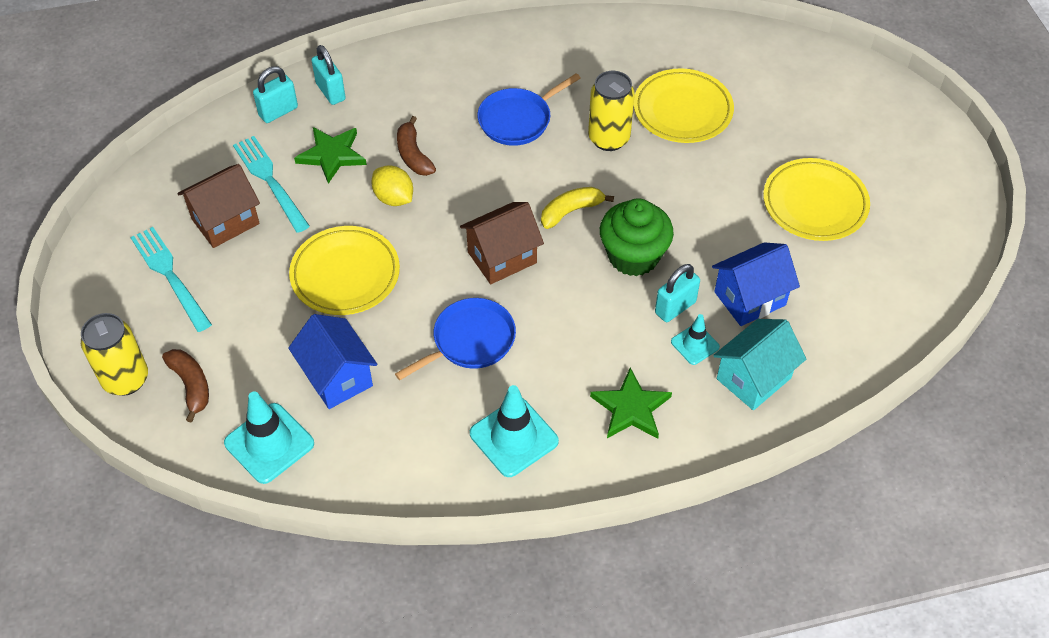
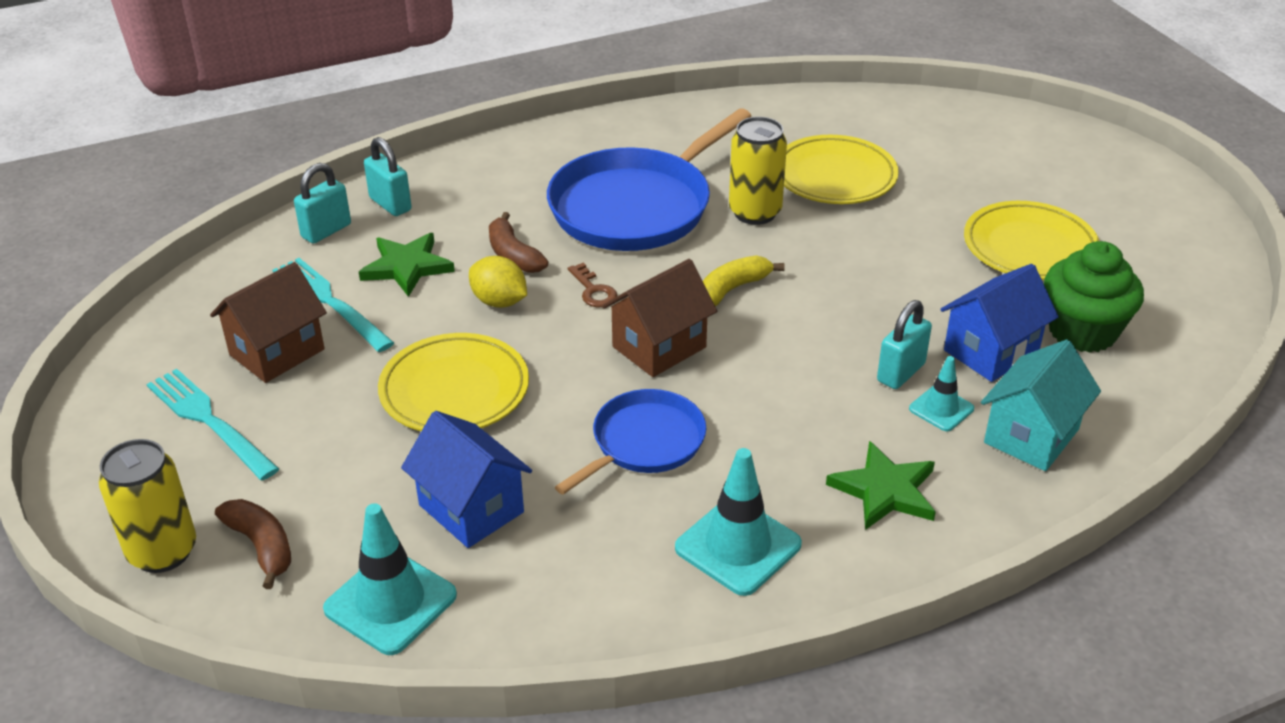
camera: 10 degrees left, 15 degrees down
(466, 198) = (593, 291): none -> brown key
(518, 119) = (636, 206): blue pan -> blue pan, size x1.75
(633, 256) = (827, 325): green cupcake -> green cupcake (1082, 331)

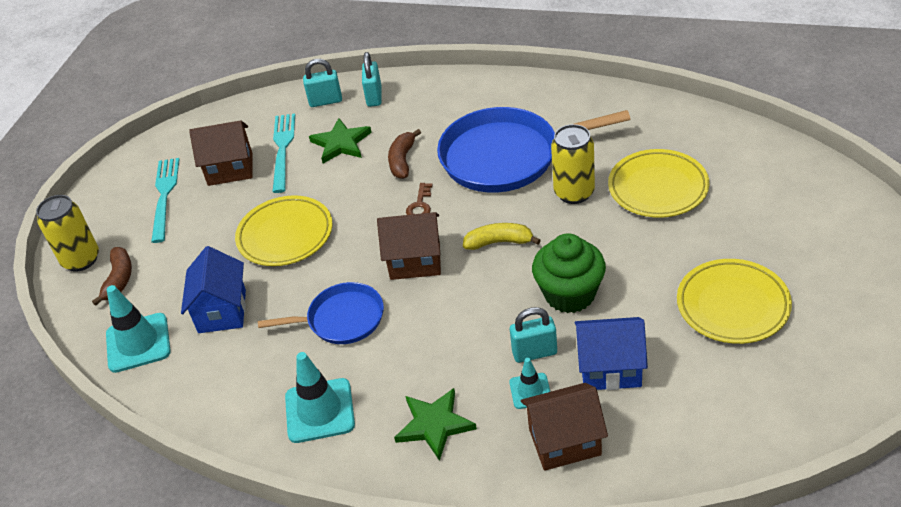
camera: 45 degrees right, 5 degrees up
(499, 301) = (363, 189): yellow lemon -> none
(1031, 436) = (564, 441): turquoise house -> brown house
(1082, 331) = (692, 387): green cupcake -> green cupcake (569, 294)

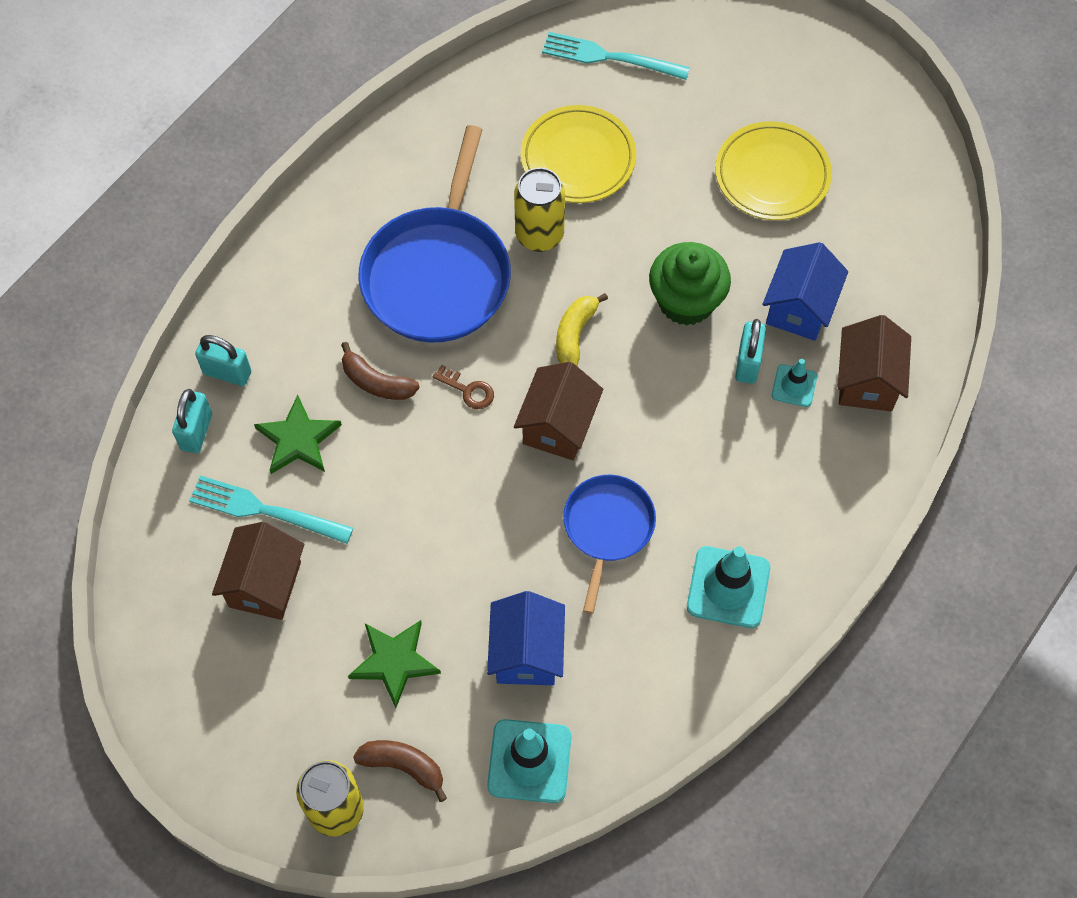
camera: 75 degrees left, 20 degrees up
(164, 195) = (268, 679): turquoise fork -> turquoise fork (608, 57)
(222, 311) = (526, 653): blue house -> blue house turned 75 degrees clockwise
(285, 235) = (434, 550): yellow plate -> none
(434, 425) = (796, 485): green star -> green star (394, 662)

